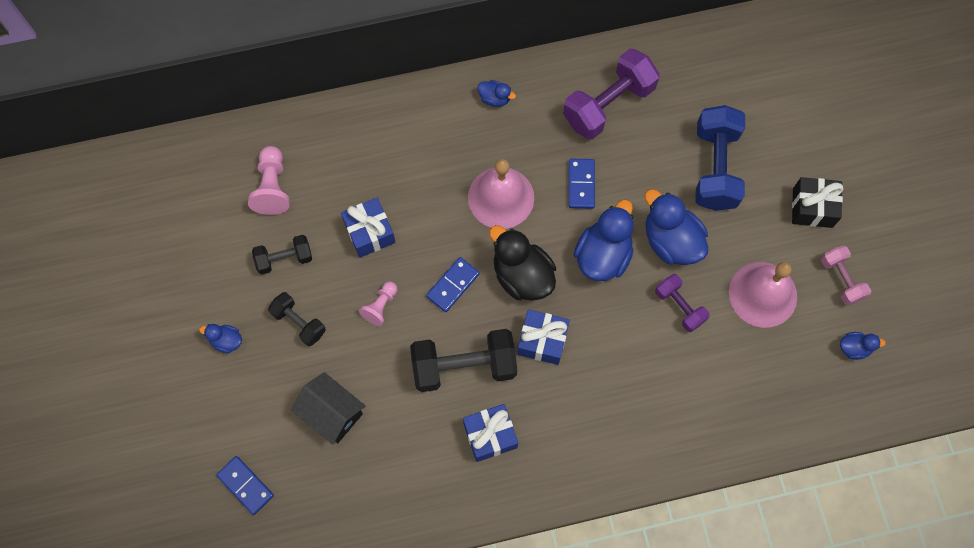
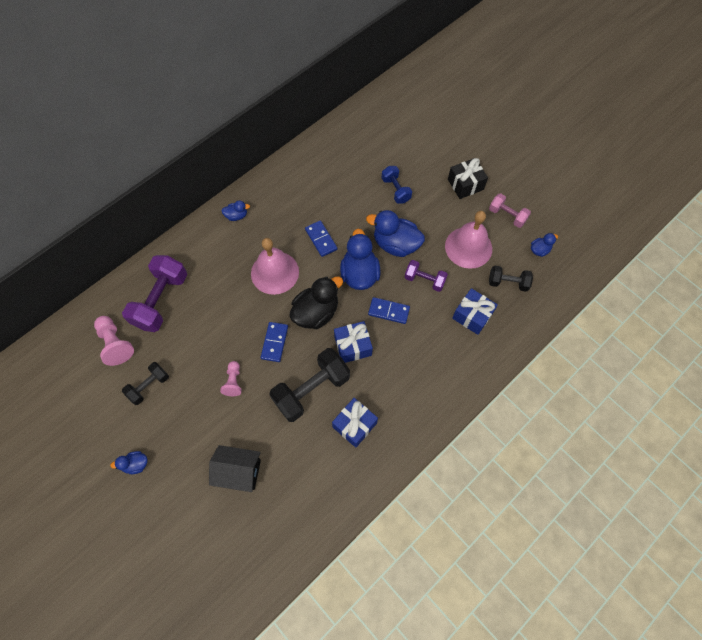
camera: 30 degrees left, 5 degrees down
(245, 485) = (203, 558): blue domino -> blue domino (388, 311)
(299, 322) = (182, 423): black dumbbell -> black dumbbell (508, 283)
(370, 232) = (200, 338): blue gift -> blue gift (472, 316)
(522, 275) = (316, 313): black duck -> black duck turned 120 degrees clockwise
(608, 104) = (310, 185): purple dumbbell -> purple dumbbell (161, 301)
(715, 168) = (395, 190): blue dumbbell -> blue dumbbell, size x0.56

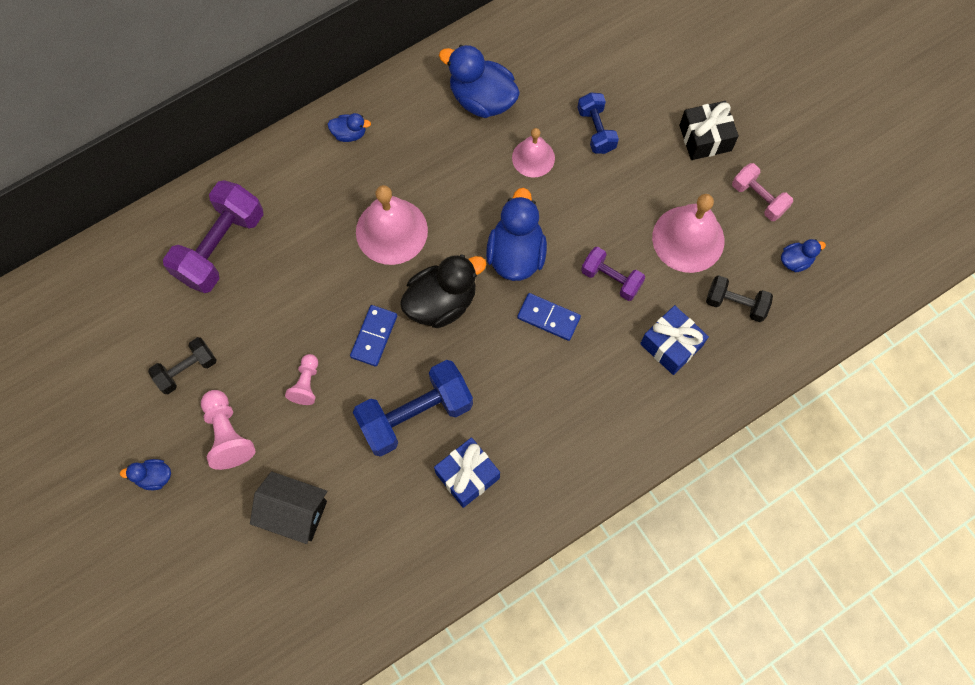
camera: 10 degrees right, 5 degrees up
(115, 344) = (147, 300): pink pawn -> pink pawn (227, 434)
(311, 390) = (415, 414): black dumbbell -> blue dumbbell
(321, 239) = (469, 191): blue domino -> none
(353, 346) = (486, 361): blue gift -> none
(359, 212) = (533, 158): none -> pink bell
(395, 244) = (579, 217): blue duck -> blue duck (482, 99)

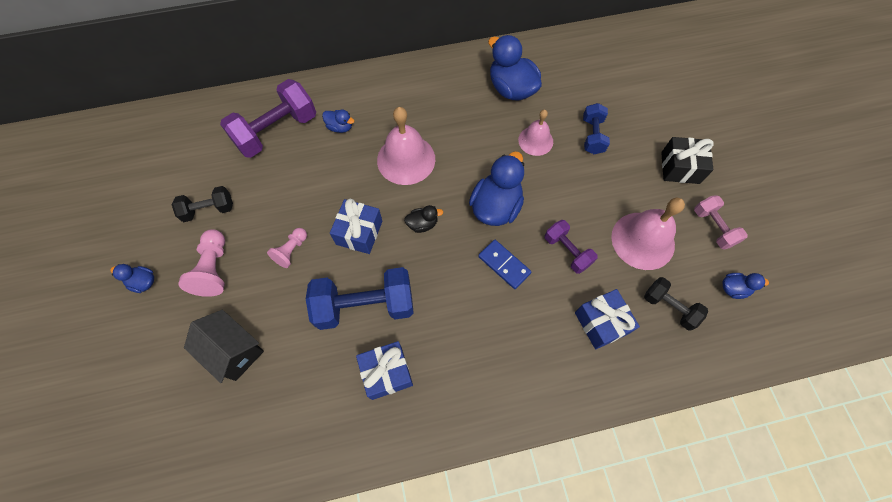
camera: 20 degrees right, 5 degrees down
(349, 134) = (404, 83): blue duck -> blue duck (340, 127)
(374, 336) = (359, 232): blue domino -> blue gift
(441, 302) = (422, 224): black duck -> black duck, size x0.49

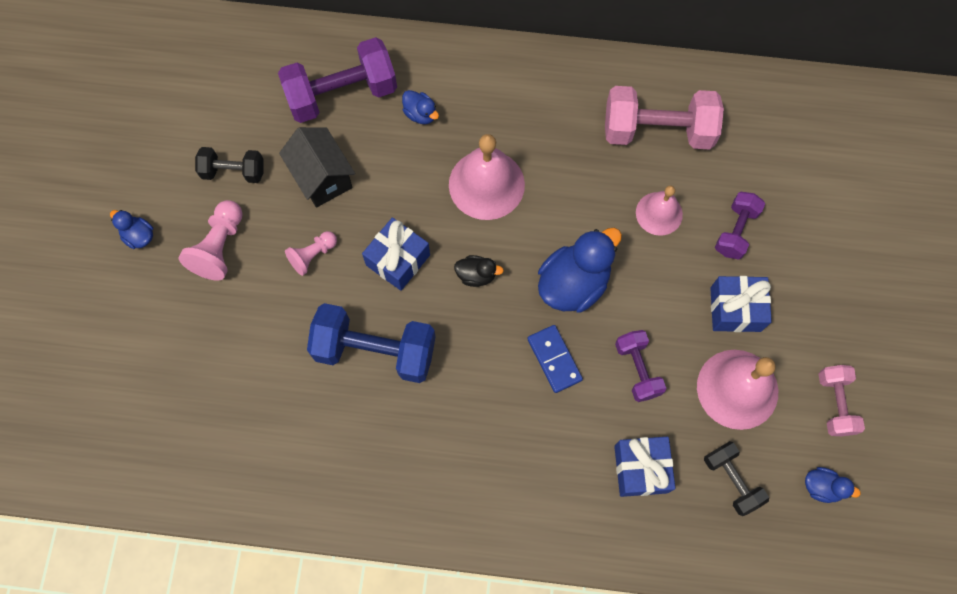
camera: 20 degrees right, 5 degrees up
(234, 351) = (215, 351): black house -> black house (322, 177)
(386, 373) = (373, 436): blue gift -> blue gift (735, 309)
(511, 89) = (657, 131): blue duck -> pink dumbbell
(592, 136) = (735, 231): blue dumbbell -> purple dumbbell
(680, 167) = (830, 312): black gift -> none

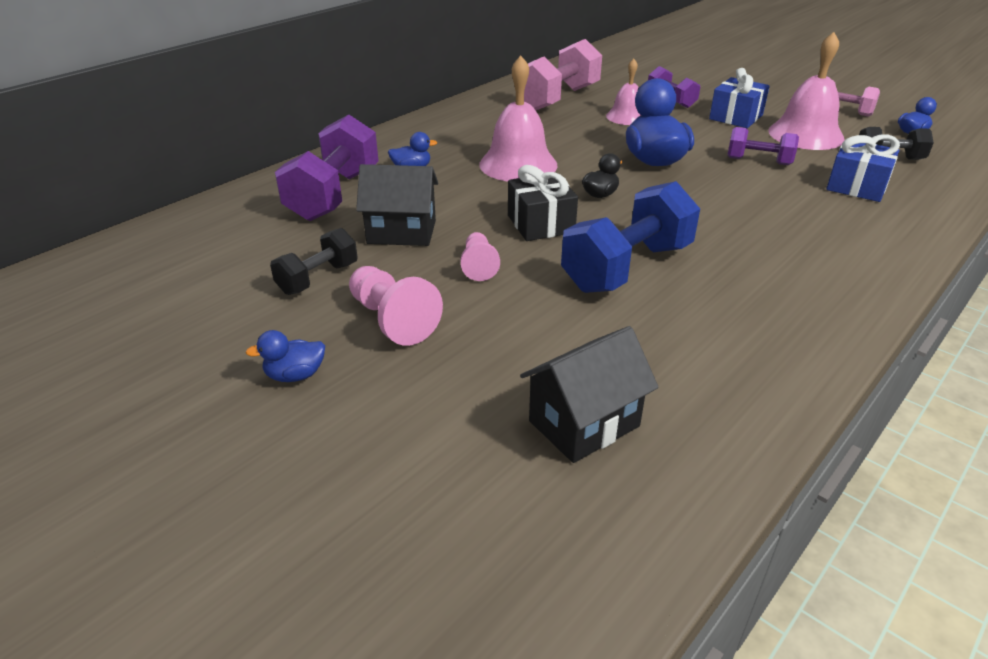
camera: 55 degrees left, 35 degrees down
(192, 410) = (584, 423): none -> black house
(398, 260) = (541, 224): blue gift -> black gift
(554, 359) = (719, 188): blue domino -> none

